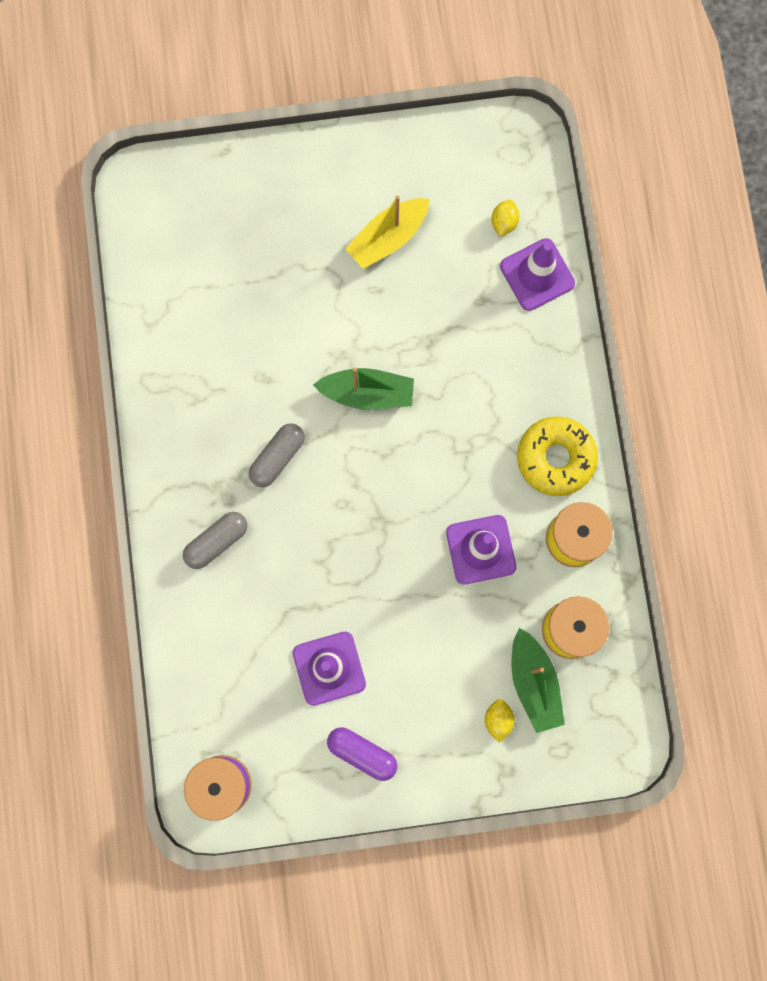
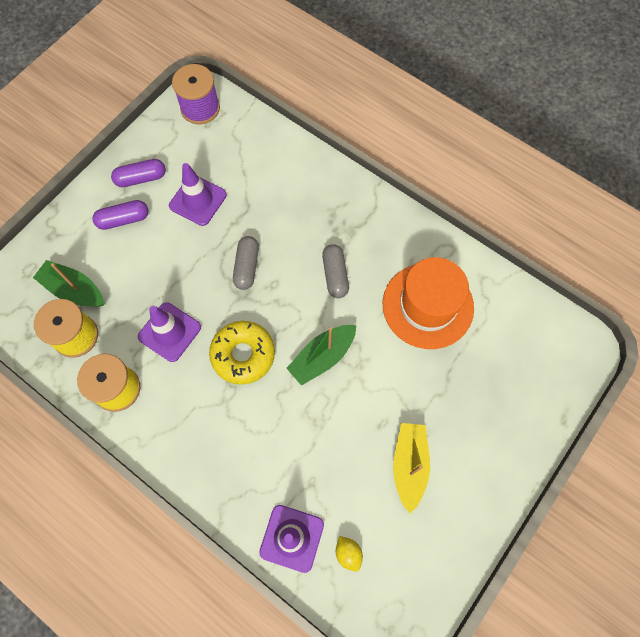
camera: 135 degrees right, 10 degrees down
(217, 542) = (321, 206): grey capsule -> grey capsule (247, 267)
(226, 348) = (427, 305): none -> orange hat
(421, 719) = (123, 219): none -> purple capsule
(498, 719) = (79, 254): yellow lemon -> none
(555, 458) = (171, 426): yellow donut -> yellow donut (243, 355)

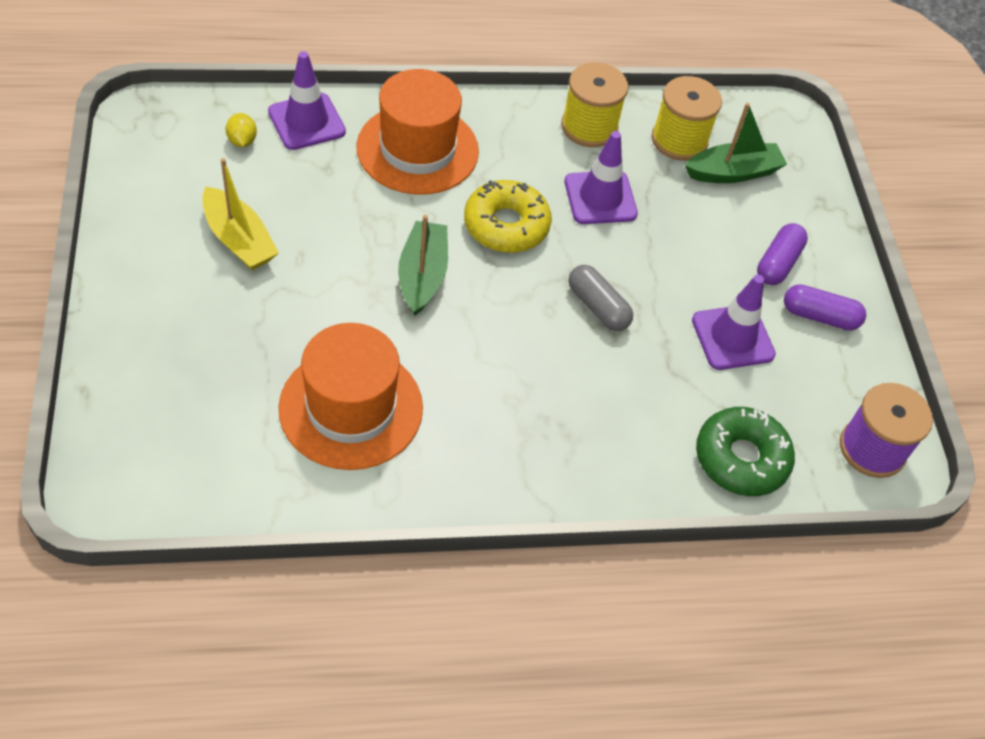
camera: 130 degrees right, 15 degrees down
(141, 178) = (819, 316): purple capsule -> purple capsule turned 75 degrees clockwise
(241, 455) = (417, 149): none -> orange hat
(264, 147) = (741, 458): none -> green donut
(335, 275) = (492, 366): grey capsule -> none
(348, 553) = (242, 141): yellow lemon -> yellow lemon turned 60 degrees clockwise

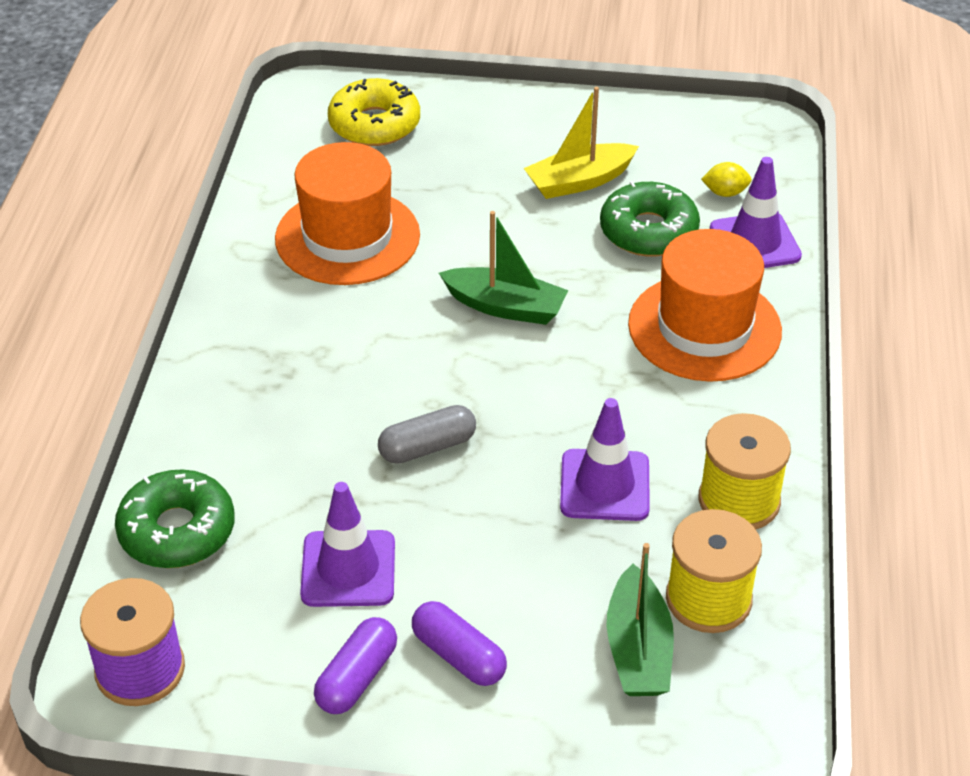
camera: 110 degrees right, 10 degrees down
(303, 188) = (648, 231): none -> green donut
(506, 225) = (570, 387): yellow donut -> yellow donut (374, 124)

